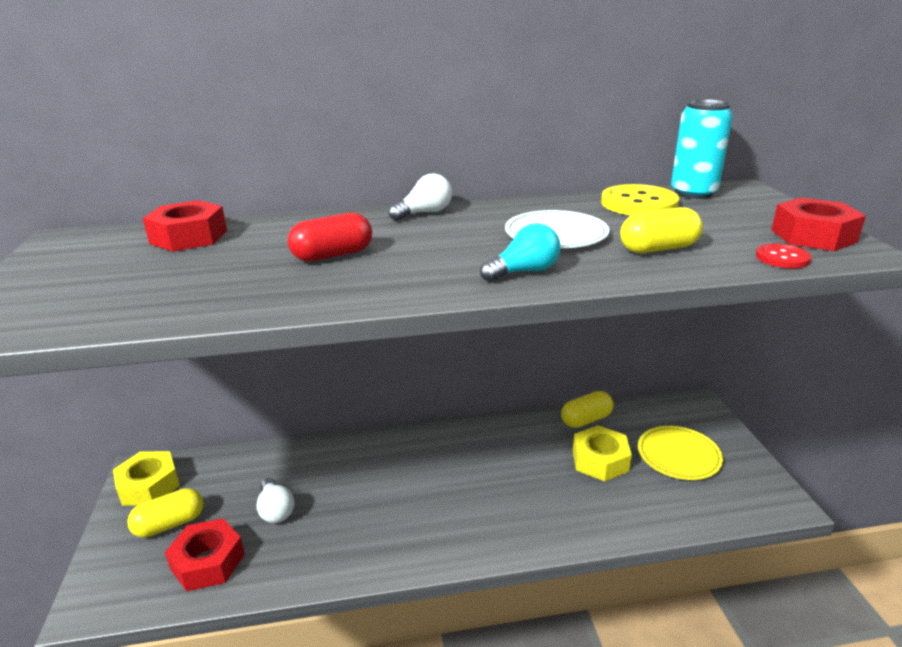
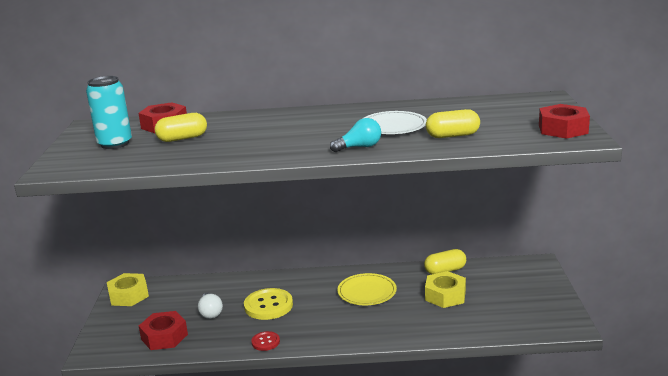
camera: 10 degrees right, 5 degrees down
(170, 524) = (141, 316): yellow capsule -> yellow capsule (182, 138)
(332, 255) = (248, 136): red capsule -> none
(424, 213) = (315, 112): white light bulb -> none
(639, 203) = (463, 107): yellow button -> yellow button (268, 305)
(678, 455) = (506, 295): yellow plate -> yellow plate (367, 292)
(693, 193) = (508, 100): turquoise can -> turquoise can (115, 144)
(782, 258) = (527, 142): red button -> red button (265, 342)

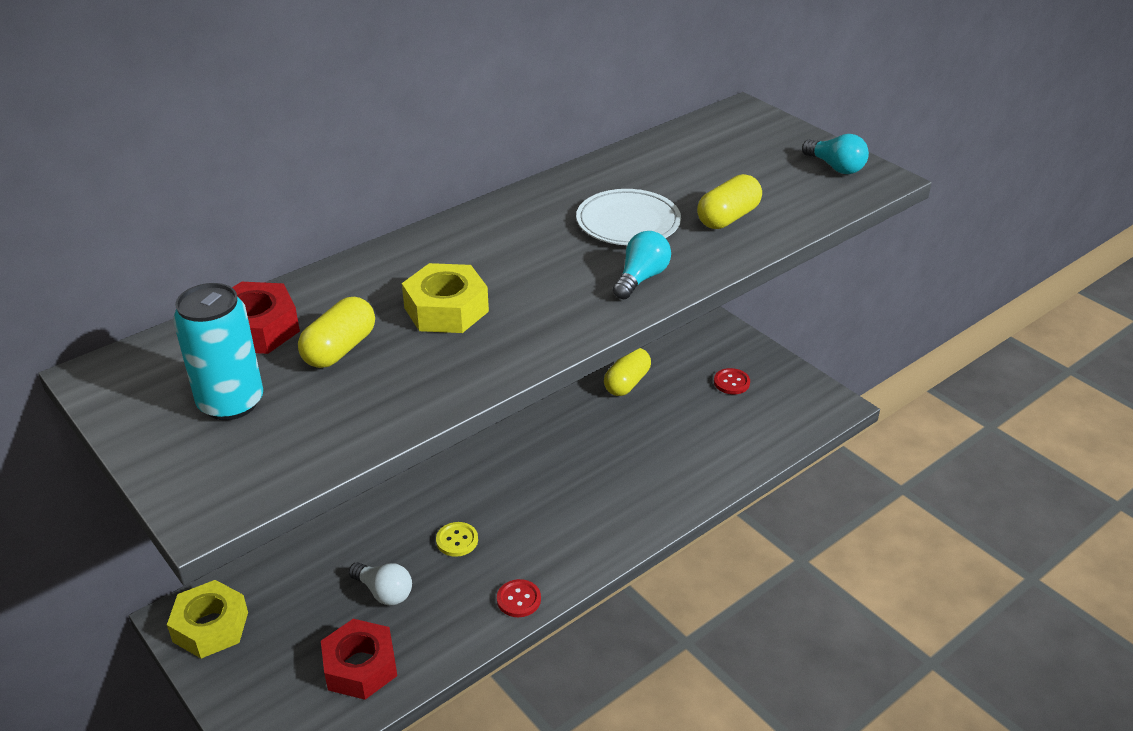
camera: 40 degrees left, 15 degrees up
(268, 305) = (457, 540): yellow button -> yellow button, size x0.54
(367, 292) = (565, 458): yellow plate -> none
(445, 295) = (665, 421): yellow nut -> yellow nut (446, 309)
(511, 291) = (731, 382): none -> red button
(563, 129) = (835, 167): red nut -> turquoise light bulb

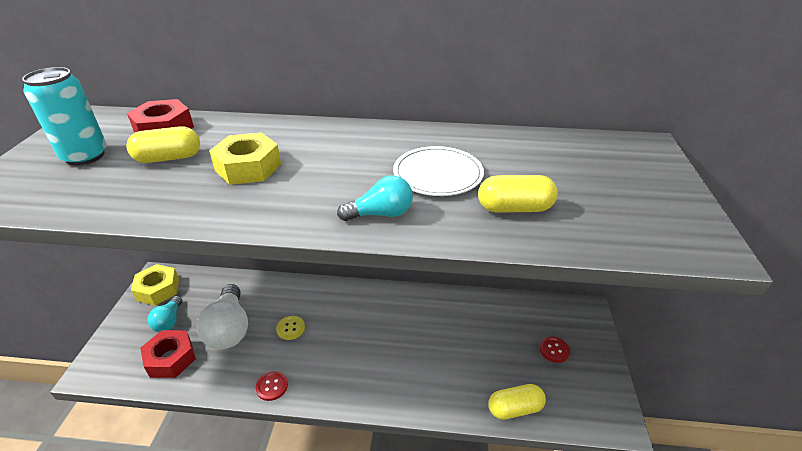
camera: 45 degrees right, 0 degrees up
(384, 592) = (229, 329): white light bulb -> white light bulb, size x1.78
(627, 383) = (486, 305): yellow capsule -> yellow capsule (515, 408)
(835, 167) = (675, 218): turquoise light bulb -> turquoise light bulb (169, 321)

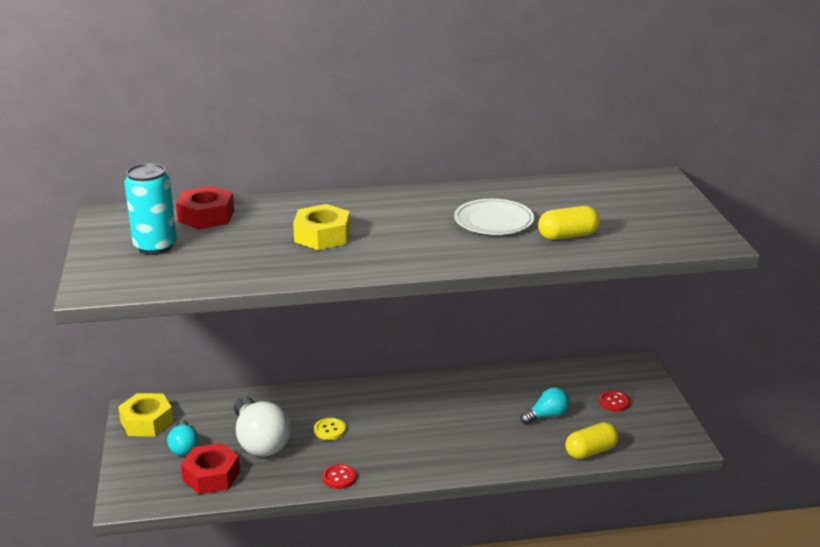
camera: 15 degrees left, 10 degrees down
(169, 158) = (240, 238): yellow capsule -> none
(381, 214) = (464, 253): turquoise light bulb -> turquoise light bulb (547, 416)

